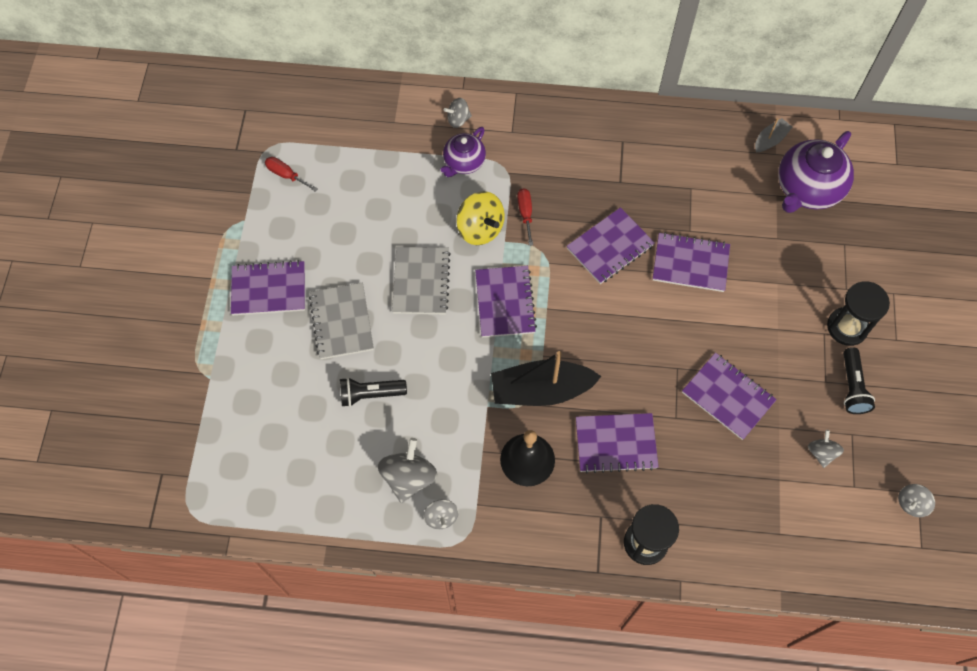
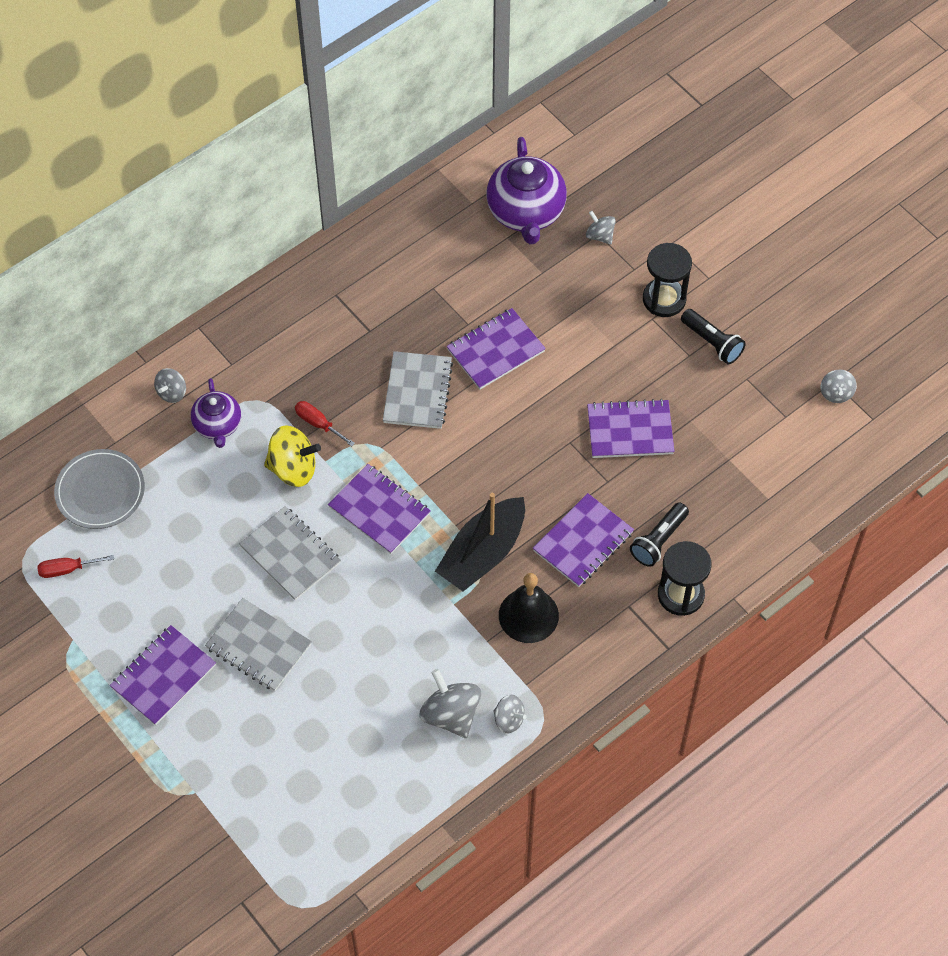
camera: 45 degrees left, 5 degrees down
(354, 144) = (100, 491): none -> grey plate
(370, 394) = (348, 680): black flashlight -> black flashlight (658, 540)
(610, 247) = (418, 392): purple notebook -> grey notebook
(770, 140) = (456, 195): grey boat -> none
(821, 453) = (739, 412): grey spinning top -> grey spinning top (600, 235)

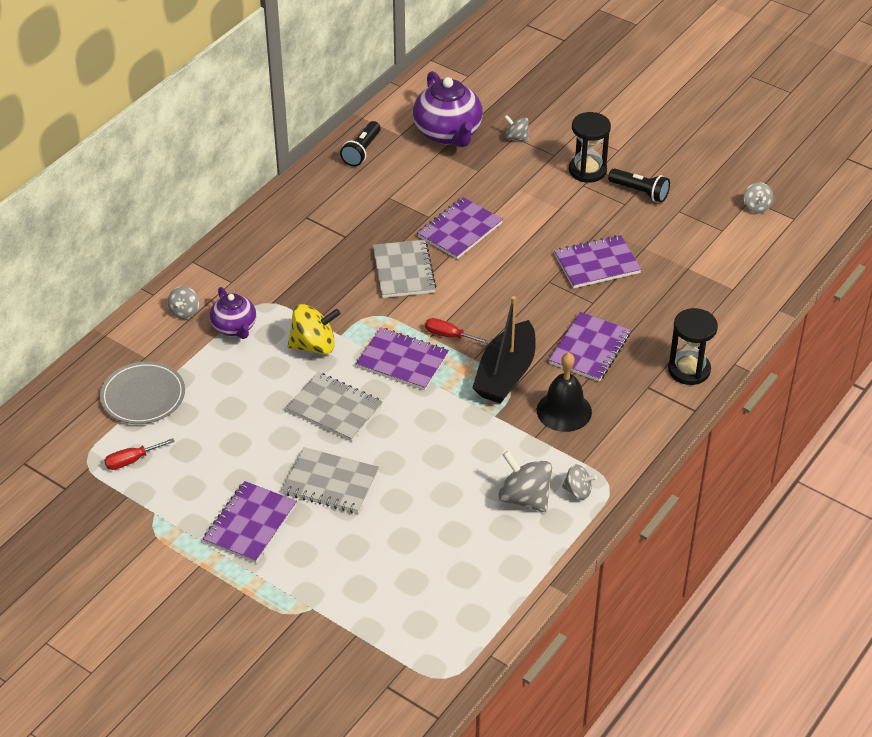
camera: 15 degrees left, 15 degrees down
(318, 423) = (324, 309): red screwdriver -> red screwdriver (449, 335)
(658, 540) = (653, 335): black flashlight -> black flashlight (361, 151)

